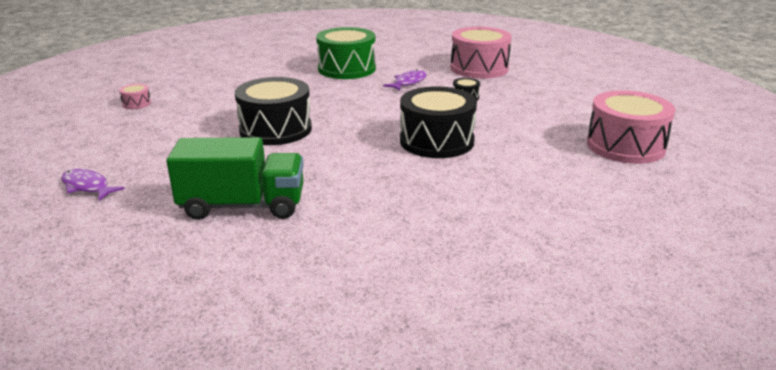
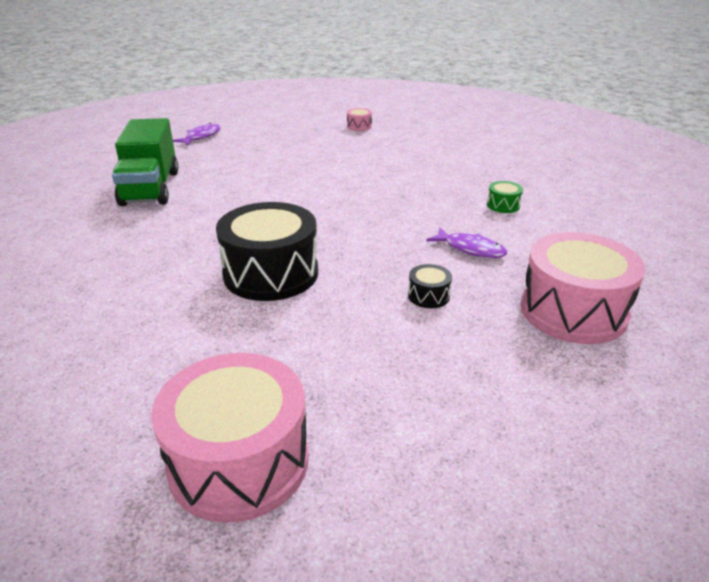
camera: 85 degrees right, 5 degrees up
(275, 129) = (304, 184): black drum -> none
(346, 69) = (503, 205): green drum -> green drum, size x0.42

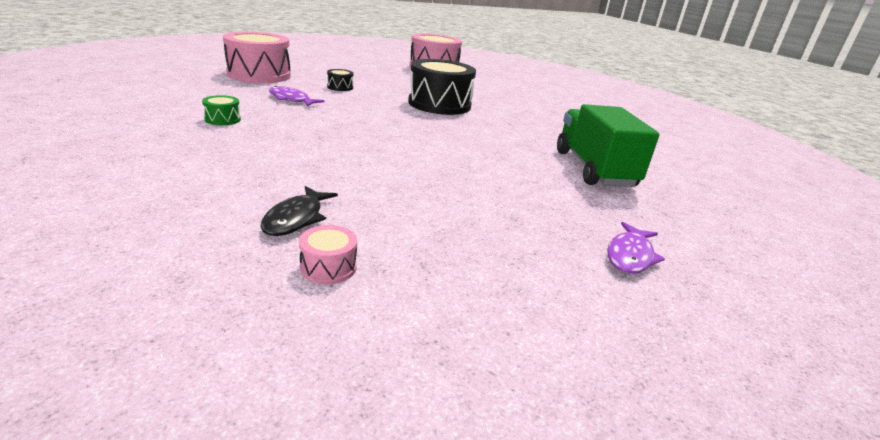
camera: 175 degrees right, 5 degrees down
(384, 141) = (296, 218): none -> black fish

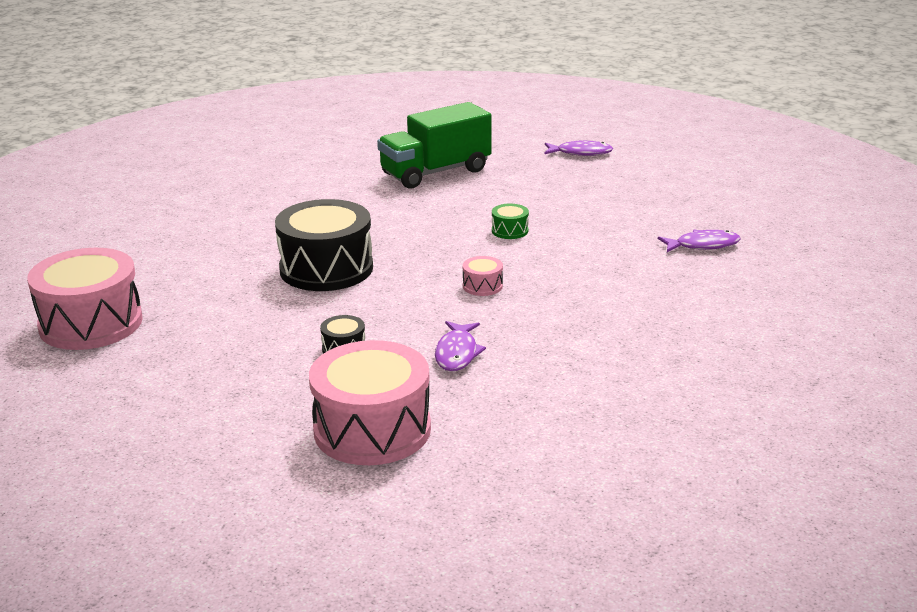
camera: 110 degrees left, 0 degrees up
(222, 119) = (590, 355): green drum -> green drum (510, 231)
(296, 218) = (703, 245): black fish -> purple fish
(328, 267) = (731, 220): pink drum -> pink drum (482, 286)

